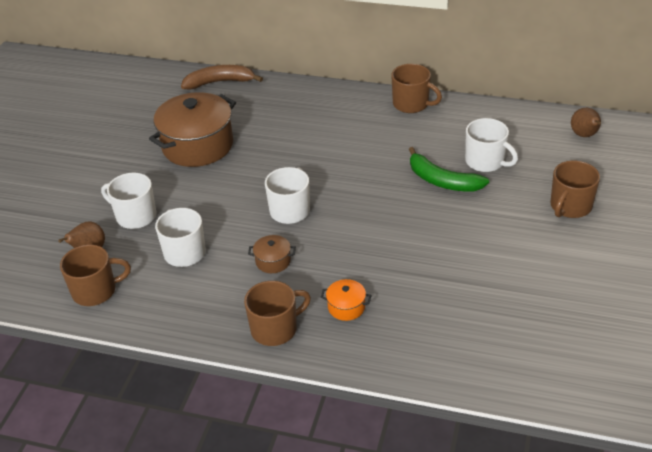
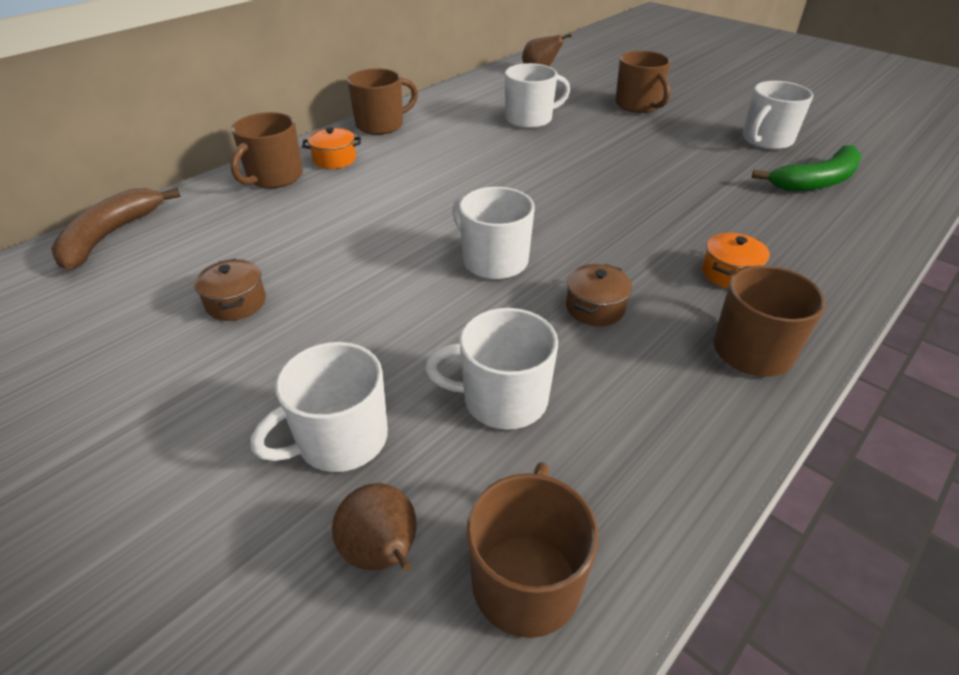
camera: 65 degrees left, 0 degrees up
(197, 146) = (236, 303): brown pot -> brown pot, size x0.43
(311, 99) = (274, 177): none -> brown mug
(350, 108) = (334, 159): none -> orange pot
(442, 181) = (538, 148): green banana -> green banana (816, 181)
(570, 292) = (766, 140): none -> white mug

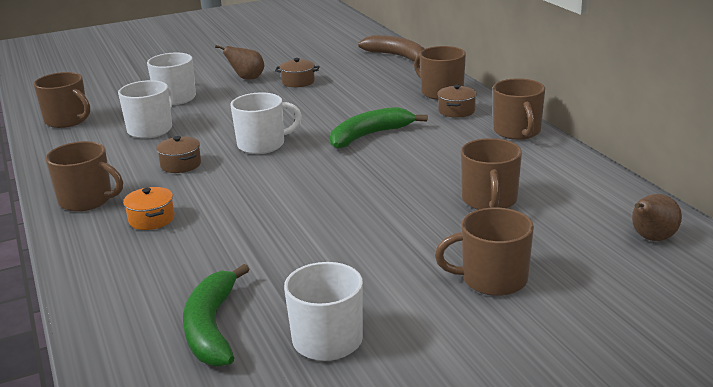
camera: 115 degrees right, 15 degrees down
(334, 159) = (456, 111): orange pot -> brown pot
(383, 553) = (113, 101): brown pear -> brown pear (247, 78)
(427, 195) = (369, 135): none -> green banana
(530, 119) = (489, 201): white mug -> brown mug

